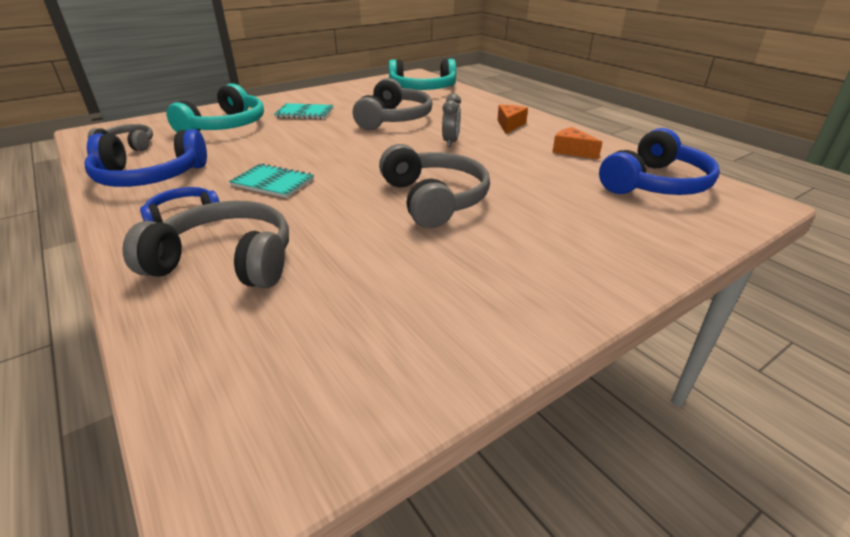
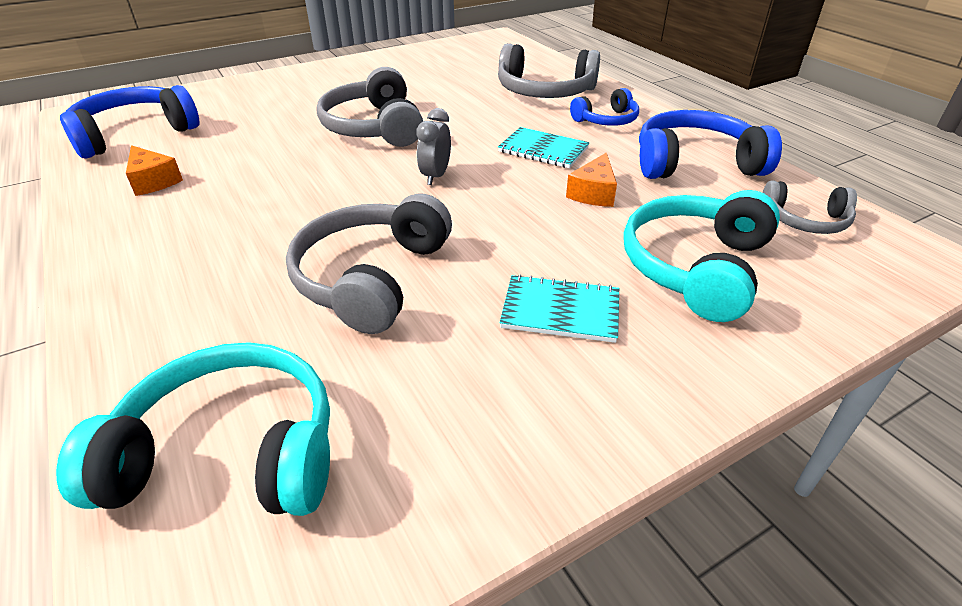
camera: 175 degrees left, 5 degrees up
(450, 142) = (305, 206): grey clock -> grey clock (435, 176)
(510, 125) = (170, 245): orange cheese -> orange cheese (593, 193)

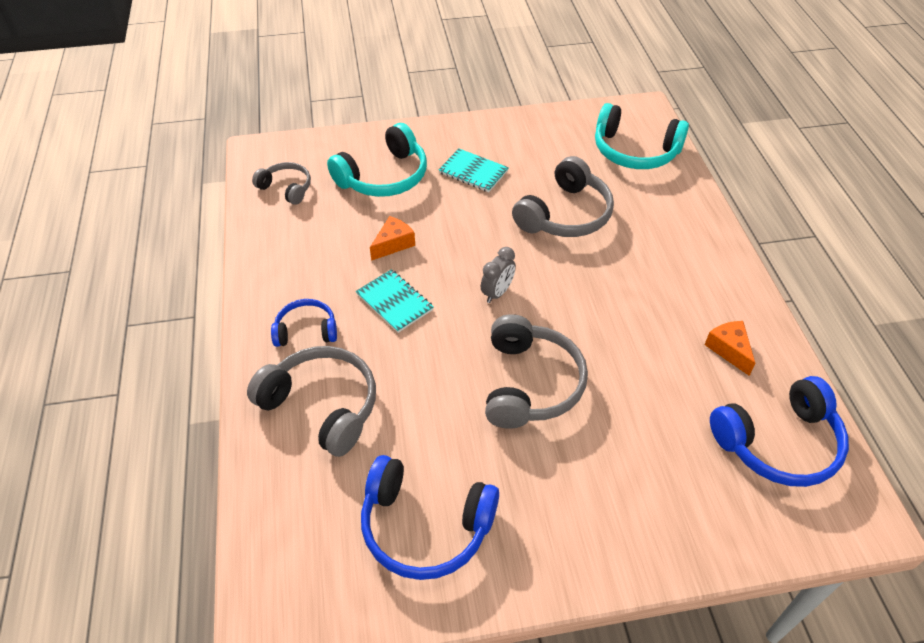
camera: 160 degrees left, 10 degrees up
(695, 163) = (293, 253): blue headphones -> blue headphones (425, 526)

